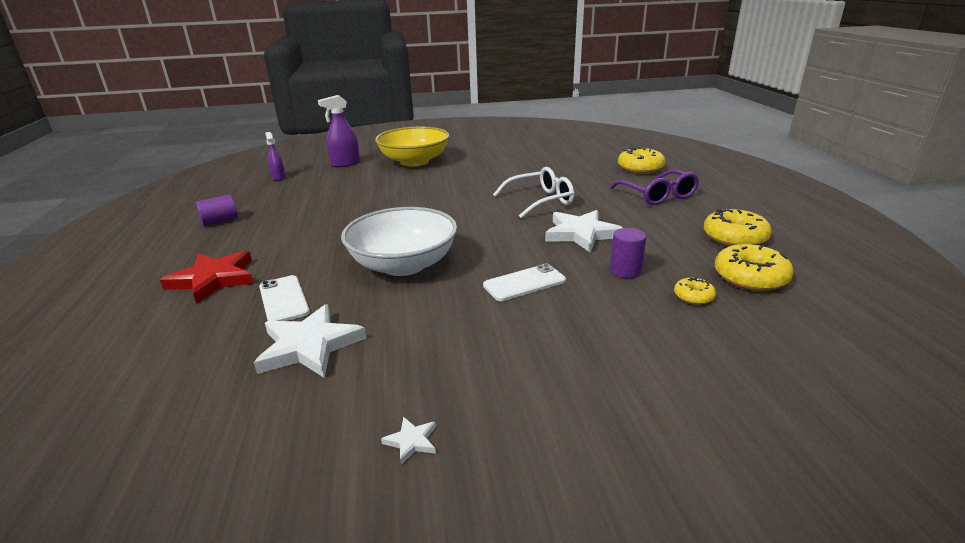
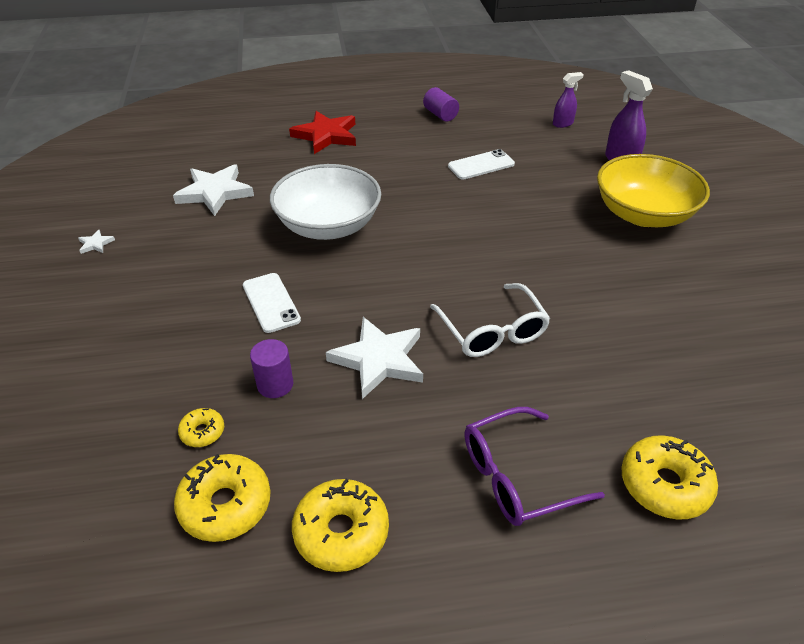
camera: 90 degrees right, 15 degrees up
(283, 299) = (284, 171): white phone -> white phone (481, 165)

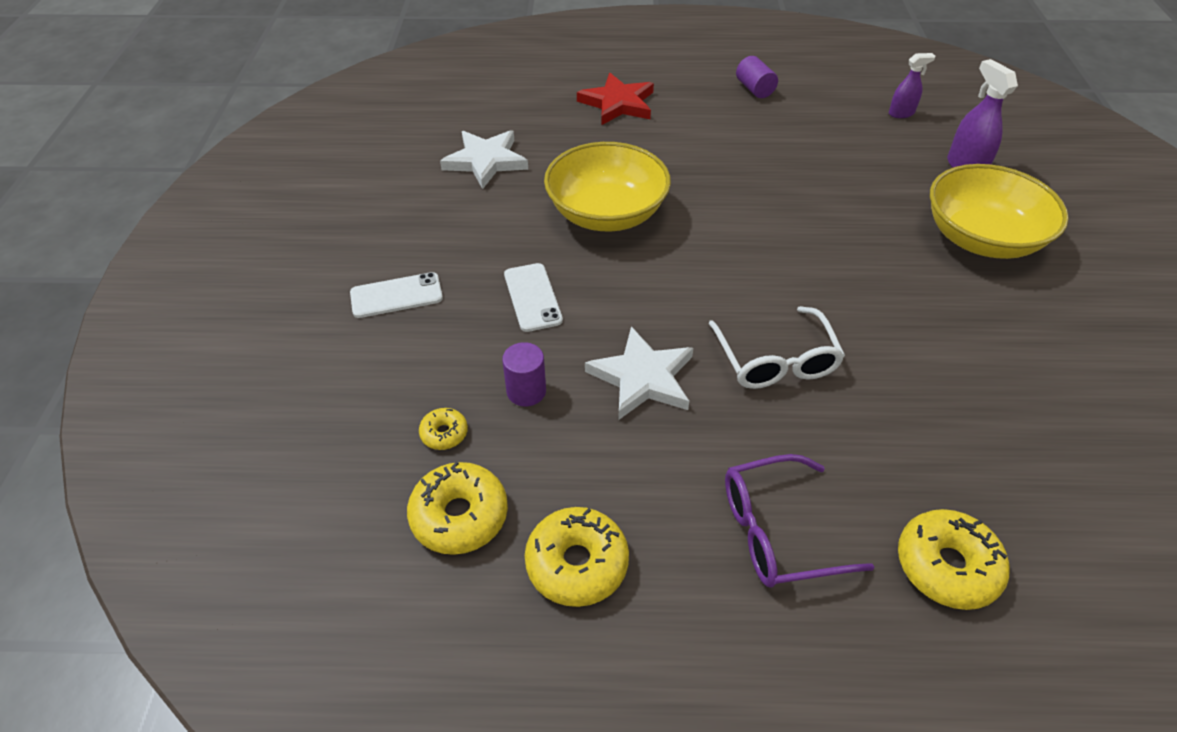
camera: 10 degrees right, 5 degrees up
(96, 244) = (353, 208): white star -> none
(328, 225) = (606, 213): white bowl -> yellow bowl
(481, 165) = (793, 157): white phone -> white phone (396, 295)

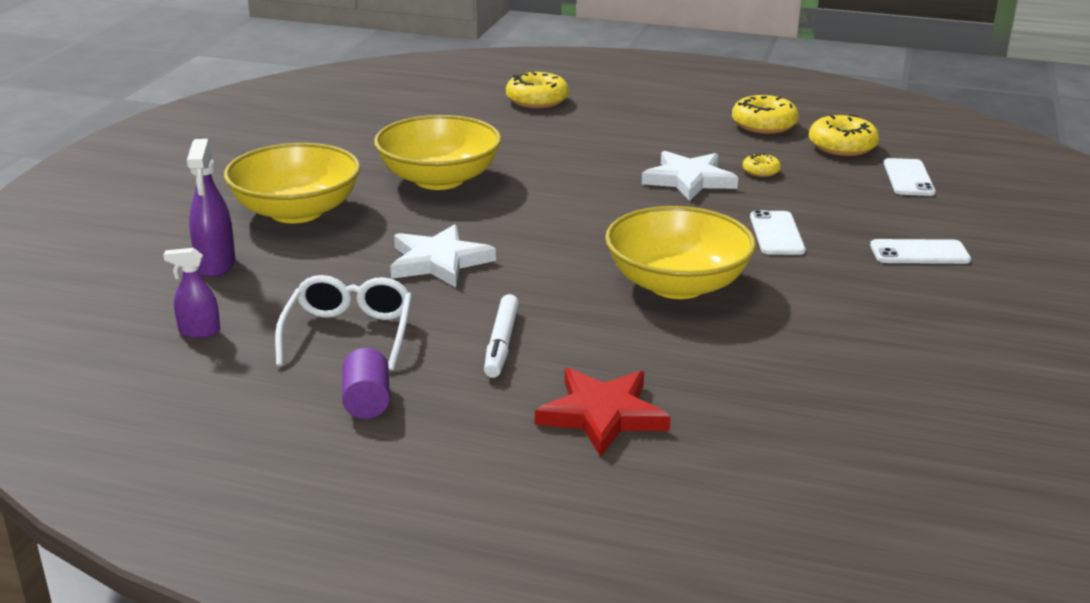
camera: 165 degrees left, 20 degrees down
(380, 444) = (908, 178): none -> white phone
(444, 433) = (857, 176): yellow donut -> yellow donut (761, 171)
(485, 161) = (826, 363): white star -> white star (439, 261)
(526, 391) = (789, 185): purple cylinder -> none
(706, 138) = (501, 343): none -> white marker
(775, 359) = (572, 174): white glasses -> white glasses (348, 334)
(779, 531) = (628, 119): purple glasses -> none
(904, 318) = (439, 179): none -> yellow bowl

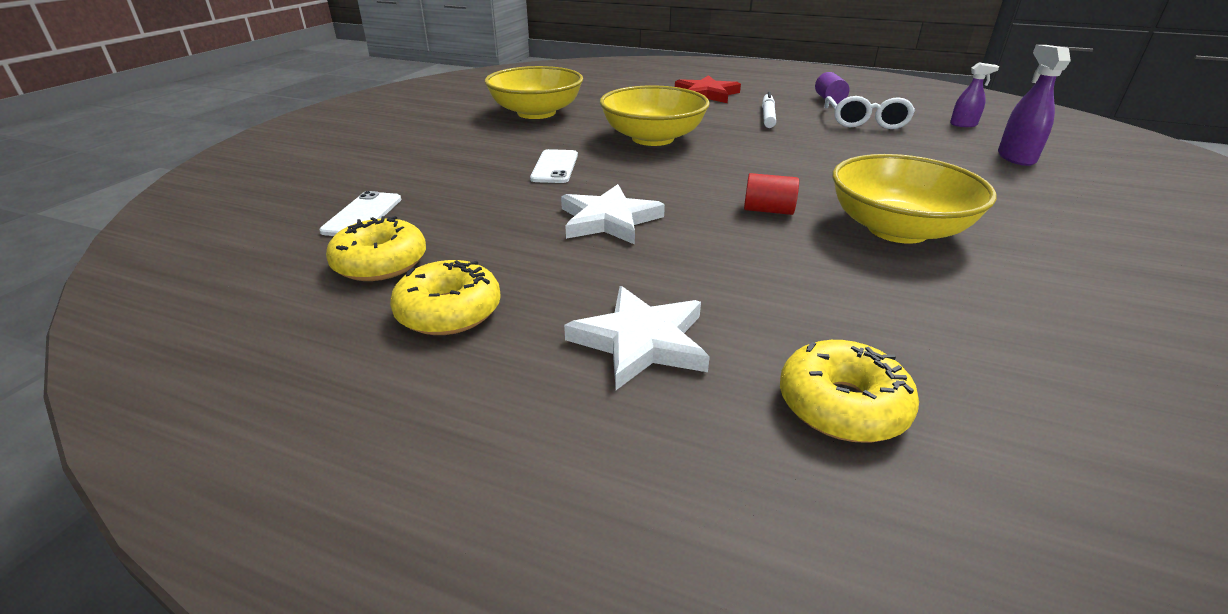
camera: 175 degrees left, 5 degrees up
(296, 211) = (1012, 197): yellow bowl -> yellow bowl (536, 113)
(439, 261) = (837, 155): white star -> white star (641, 341)
(546, 192) = (768, 210): none -> red cylinder
(761, 171) = (520, 228): yellow donut -> none
(919, 253) = (453, 151): white phone -> none

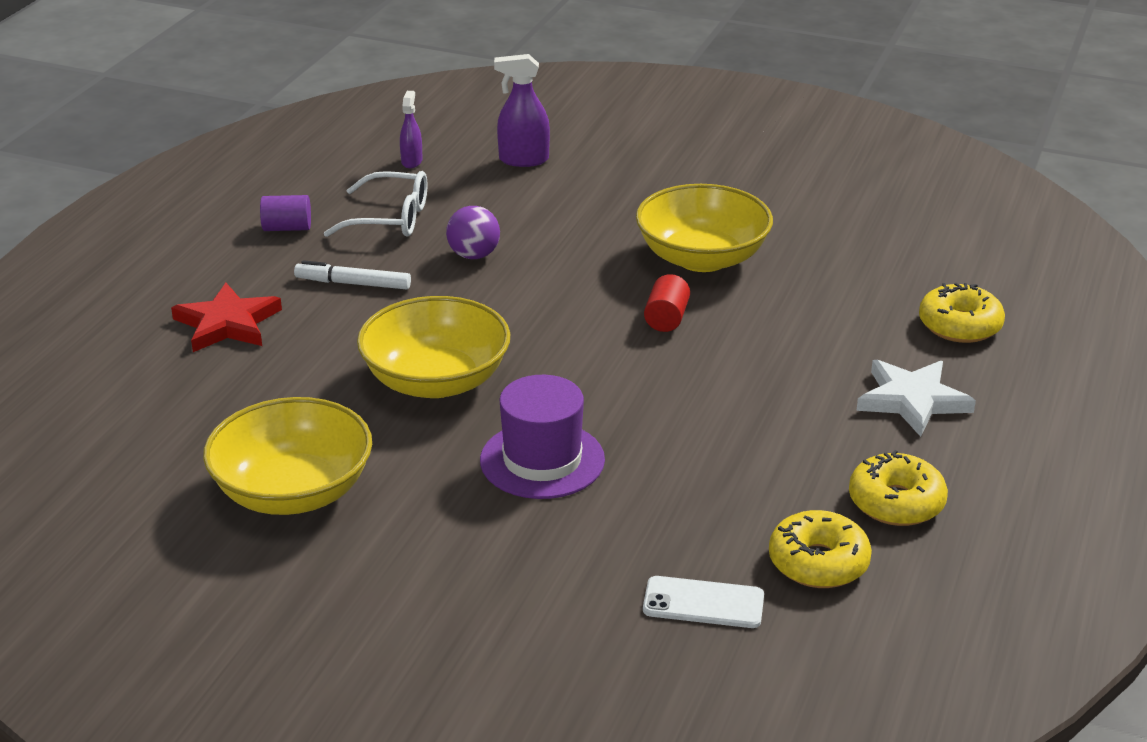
camera: 90 degrees left, 0 degrees up
(555, 167) = (542, 460): white phone -> purple hat
(609, 220) = (698, 416): white star -> none
(830, 144) = (474, 255): none -> purple ball

